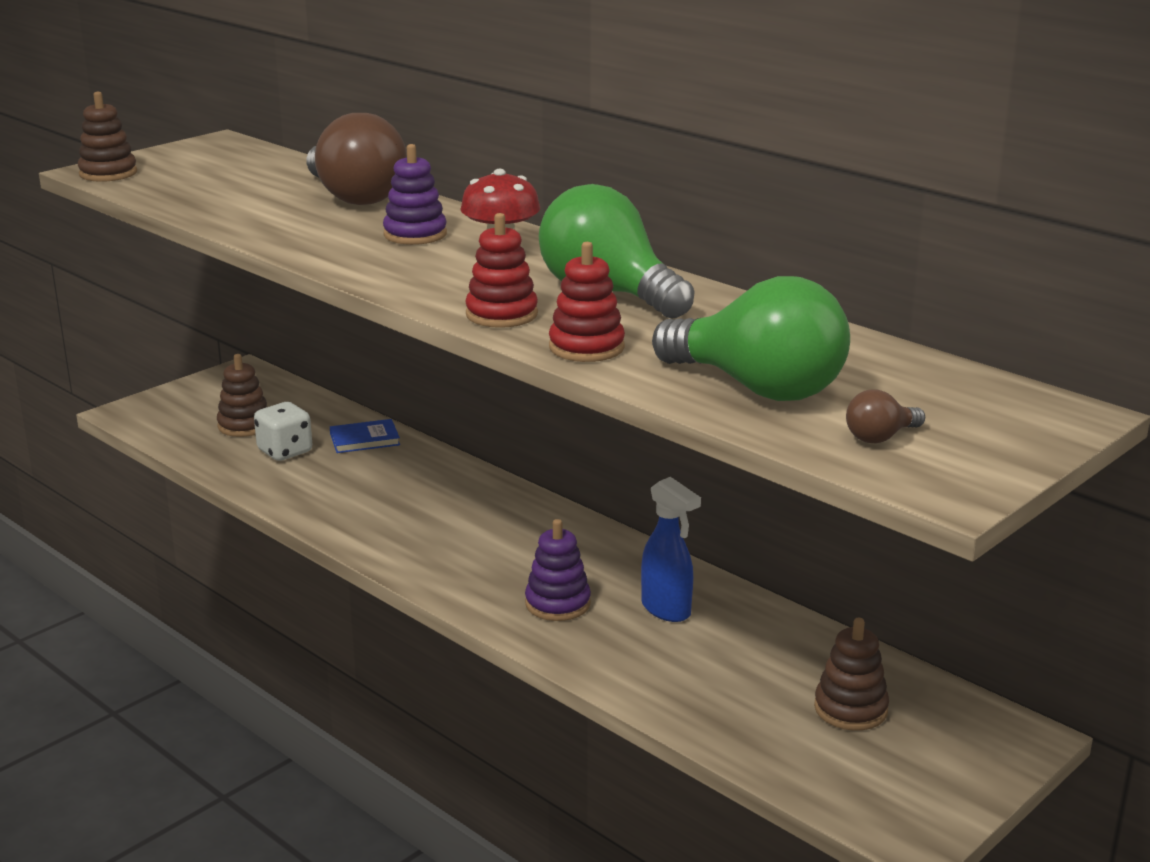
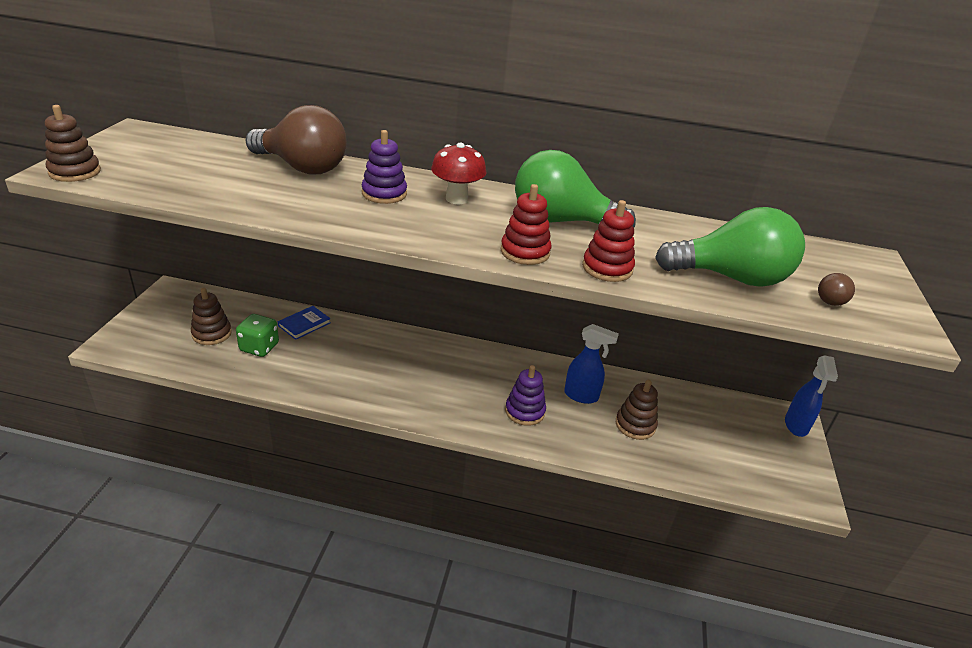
camera: 35 degrees left, 10 degrees up
(285, 451) = (259, 347): white dice -> green dice
(850, 709) = (718, 429): brown stacking toy -> brown stacking toy (635, 425)
(1007, 747) = (796, 426): none -> blue spray bottle

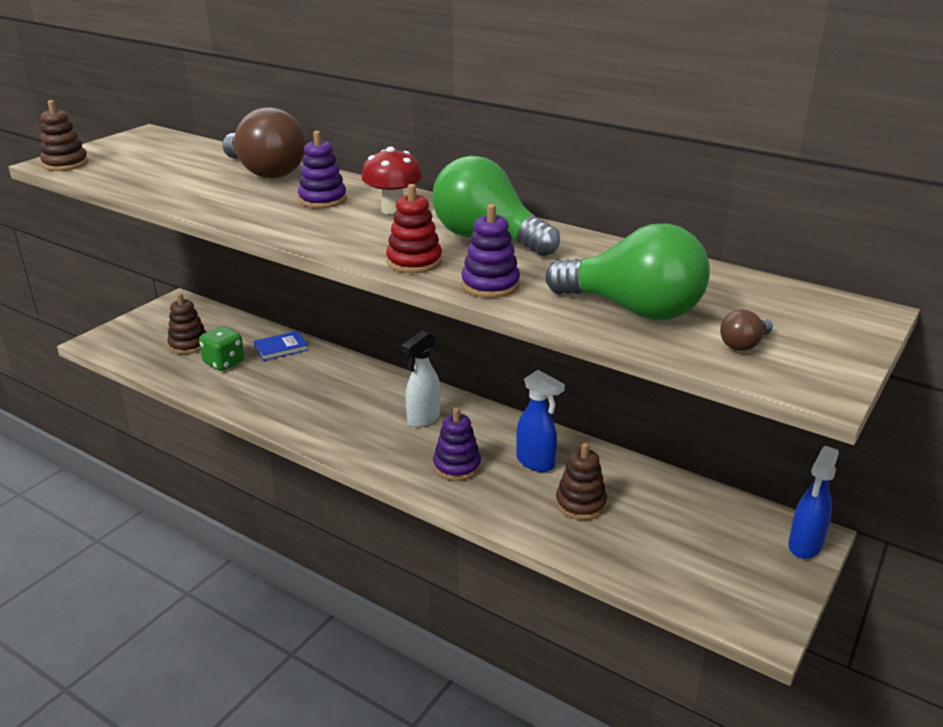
camera: 25 degrees right, 5 degrees down
(470, 372) = (423, 419): none -> white spray bottle
(607, 268) = (490, 285): red stacking toy -> purple stacking toy

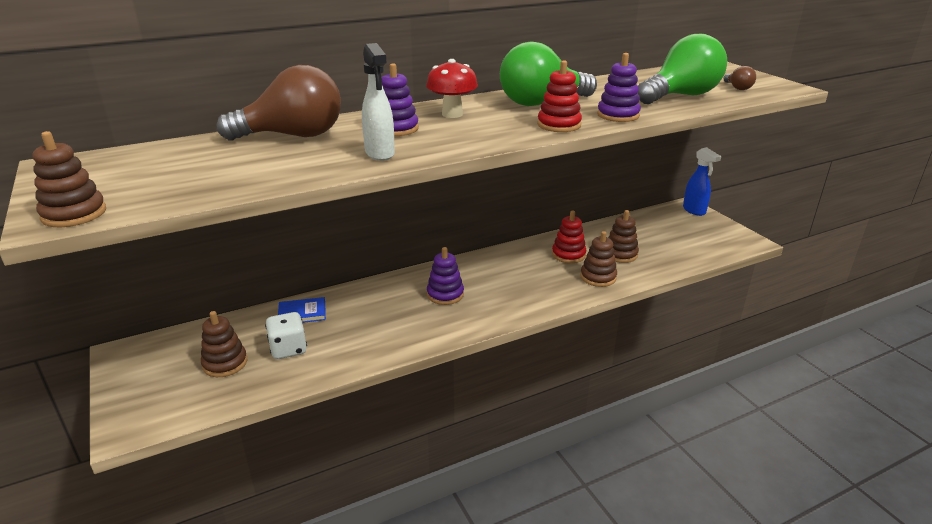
camera: 60 degrees left, 0 degrees up
(224, 363) = (288, 349): green dice -> white dice
(281, 348) = (302, 313): blue book -> blue book turned 75 degrees clockwise
(423, 419) = (480, 278): white spray bottle -> white spray bottle (380, 154)
(457, 466) = (549, 282): purple stacking toy -> purple stacking toy (445, 294)
(502, 499) = (598, 277): none -> brown stacking toy
(536, 463) = (568, 255): blue spray bottle -> red stacking toy

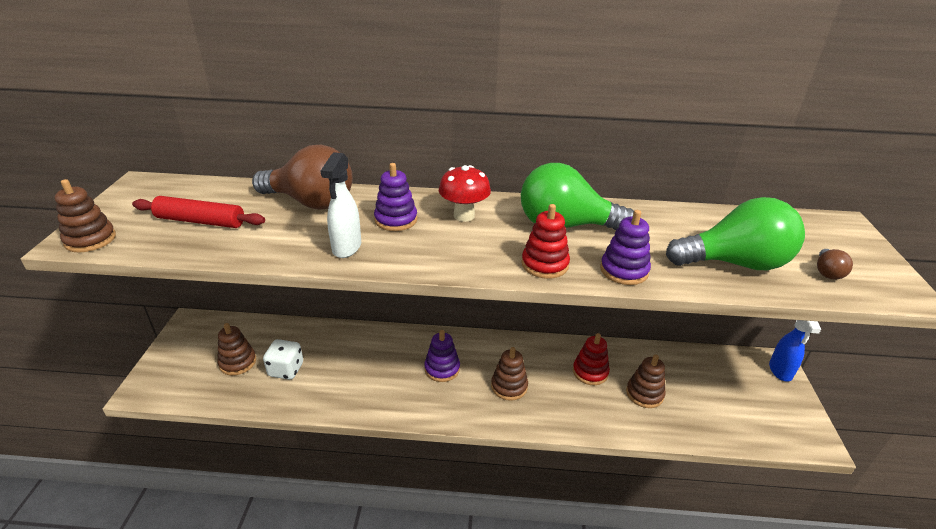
camera: 30 degrees right, 5 degrees up
(191, 172) = (200, 221): none -> red rolling pin
(302, 313) = (323, 339): blue book -> none
(598, 277) = (597, 412): brown stacking toy -> brown stacking toy (509, 386)

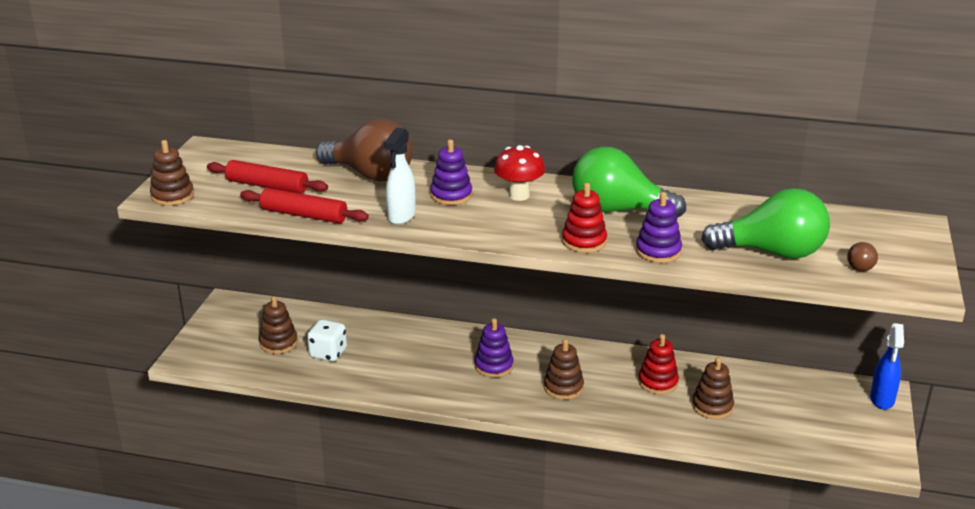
camera: 10 degrees right, 5 degrees down
(239, 253) = (304, 215): none -> red rolling pin

